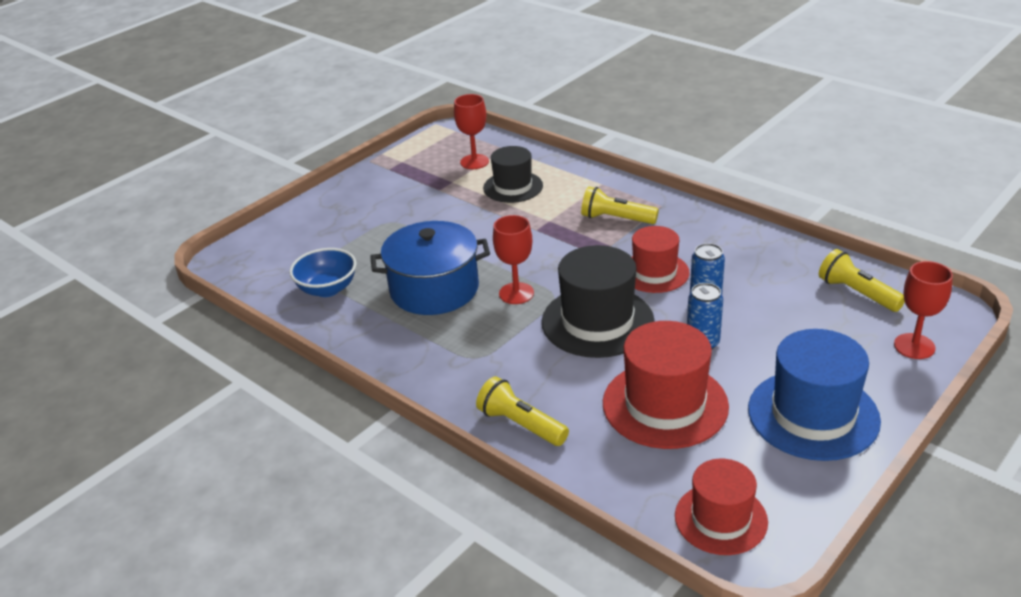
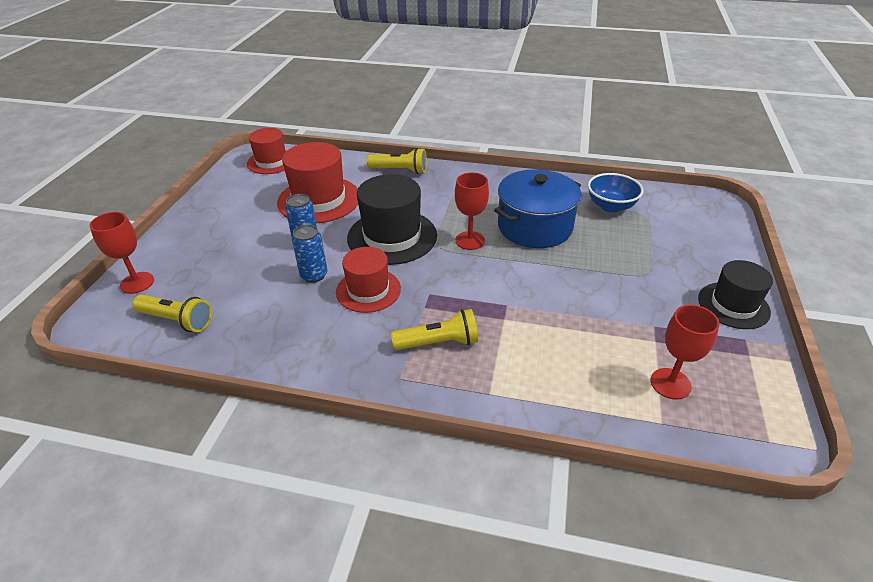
camera: 150 degrees right, 5 degrees up
(513, 187) = (584, 355): black hat -> black hat (733, 305)
(813, 414) = (221, 218): blue hat -> none

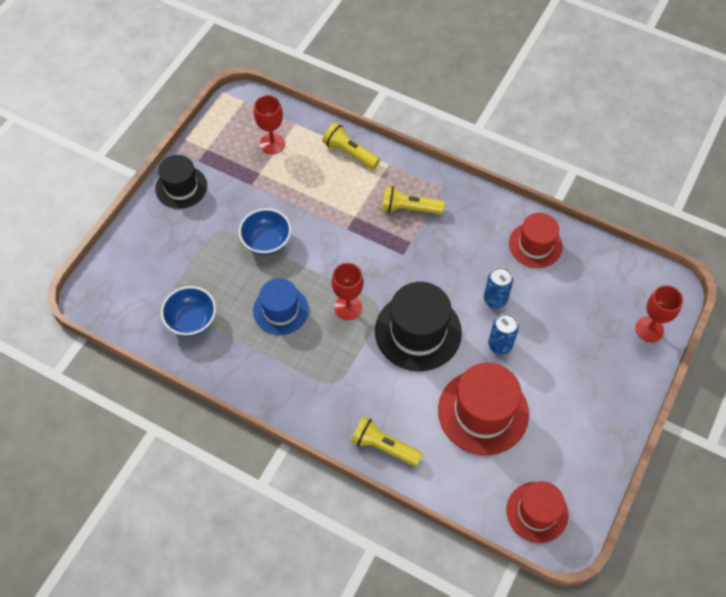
camera: 165 degrees left, 20 degrees up
(177, 320) = (605, 277): yellow flashlight -> yellow flashlight (349, 153)
(368, 290) = (451, 270): red hat -> red hat (535, 245)
(535, 227) = (280, 310): blue pot -> blue hat
(589, 275) = (266, 241): none -> blue bowl

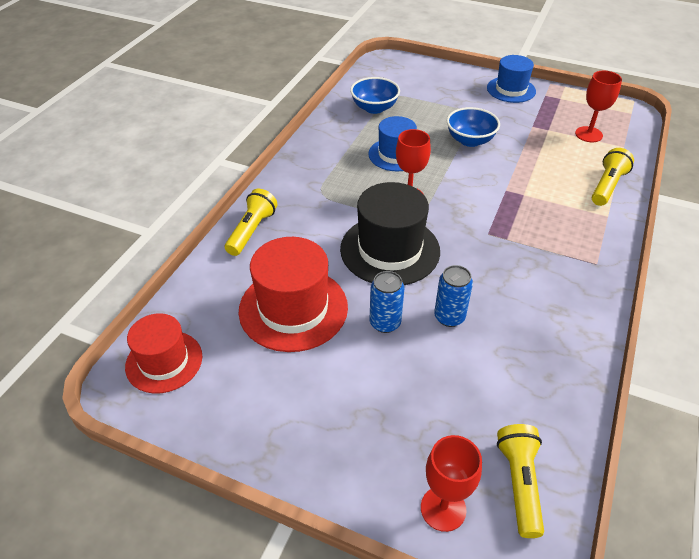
camera: 85 degrees right, 15 degrees down
(181, 187) = (511, 89): black hat -> blue hat
(409, 208) = (553, 235): yellow flashlight -> yellow flashlight (519, 483)
(535, 245) = (547, 359): red hat -> none

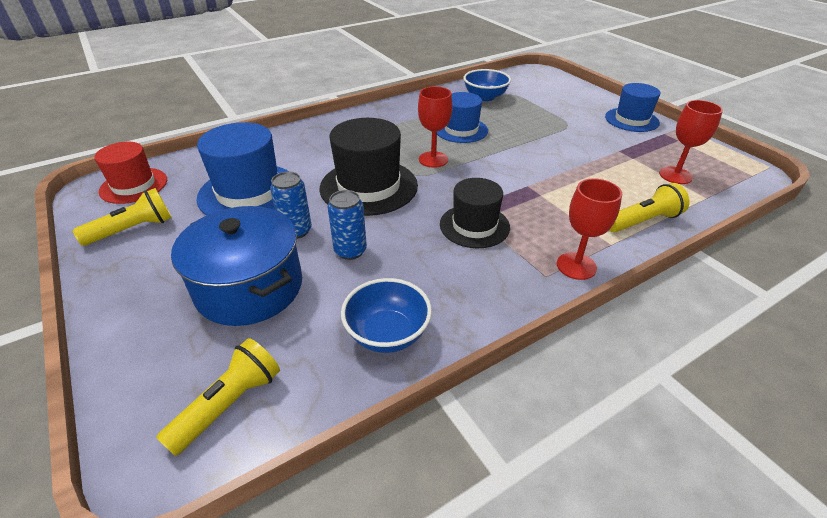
camera: 35 degrees right, 5 degrees down
(252, 230) = (291, 137): yellow flashlight -> yellow flashlight (133, 229)
(293, 308) = (249, 192): red hat -> blue hat
(415, 392) = (249, 287): none -> blue pot
(443, 508) = (149, 380): red goblet -> red goblet (576, 266)
(470, 140) = (541, 141): blue bowl -> blue bowl (387, 334)
(509, 246) = (474, 226): none -> black hat

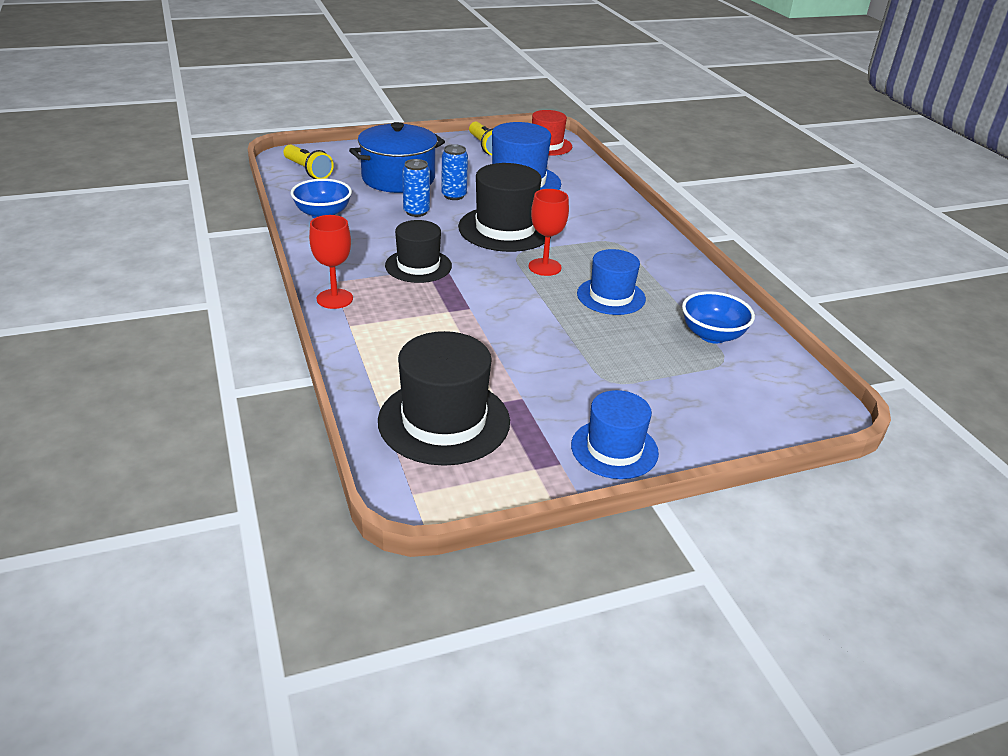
camera: 100 degrees right, 5 degrees down
(643, 221) = (371, 358): yellow flashlight -> none
(675, 175) = (444, 421): red goblet -> black hat

